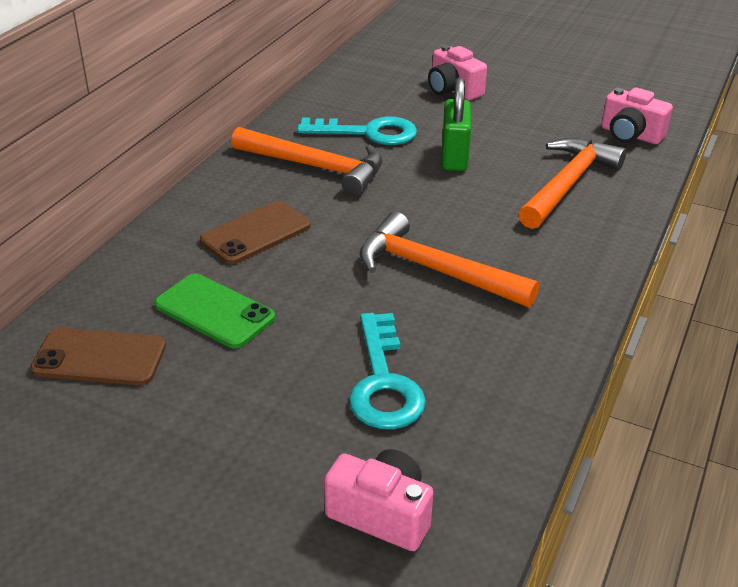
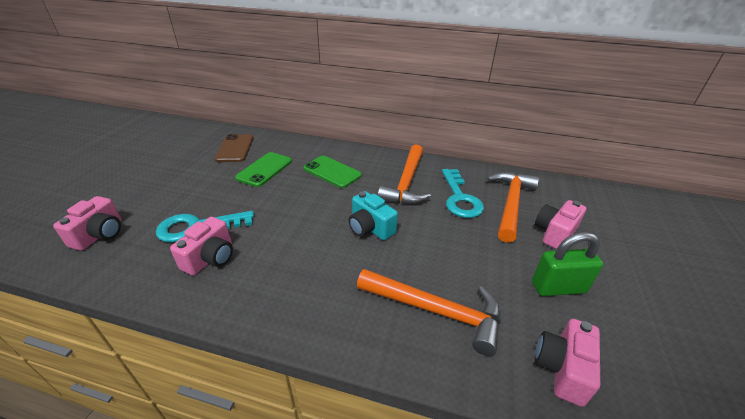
camera: 80 degrees right, 0 degrees up
(256, 233) = (332, 172): brown phone -> green phone
(420, 210) = (370, 228): none -> turquoise camera
(434, 270) = (301, 239): orange hammer -> orange hammer (510, 204)
(454, 157) = (448, 240): green padlock -> green padlock (558, 287)
(466, 358) = (210, 258): none -> pink camera

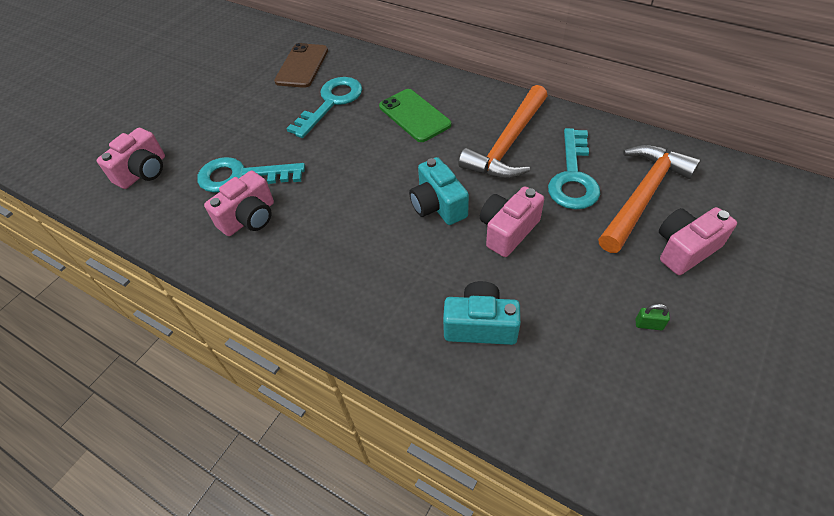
camera: 20 degrees right, 15 degrees up
(264, 169) = (331, 103): green phone -> turquoise key
(436, 311) = (480, 325): orange hammer -> turquoise camera
(558, 287) = (648, 324): green padlock -> green padlock, size x0.40
(562, 368) = (601, 420): pink camera -> pink camera (508, 231)

